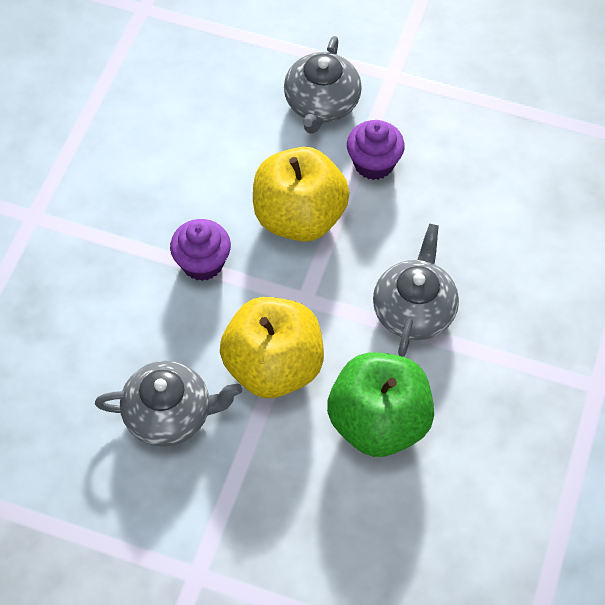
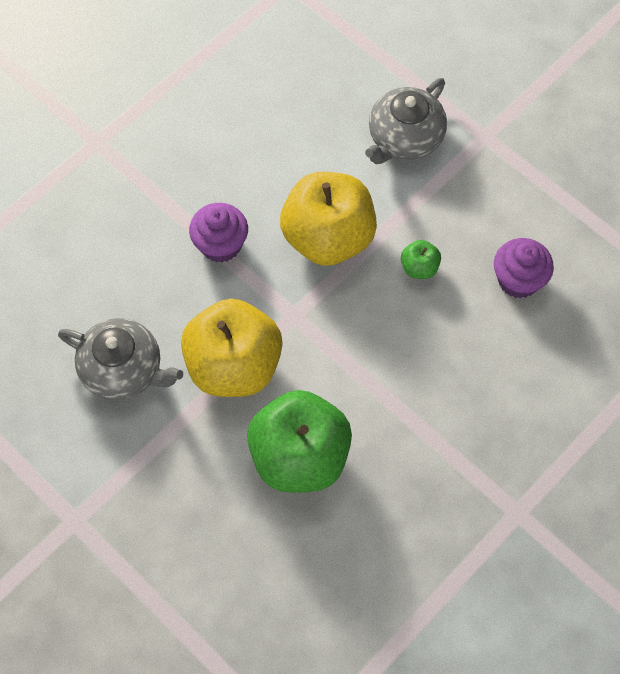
camera: 25 degrees right, 5 degrees up
(374, 163) = (422, 214): purple cupcake -> purple cupcake (518, 280)
(396, 211) = (419, 268): none -> green apple
(414, 310) = (386, 368): grey teapot -> none

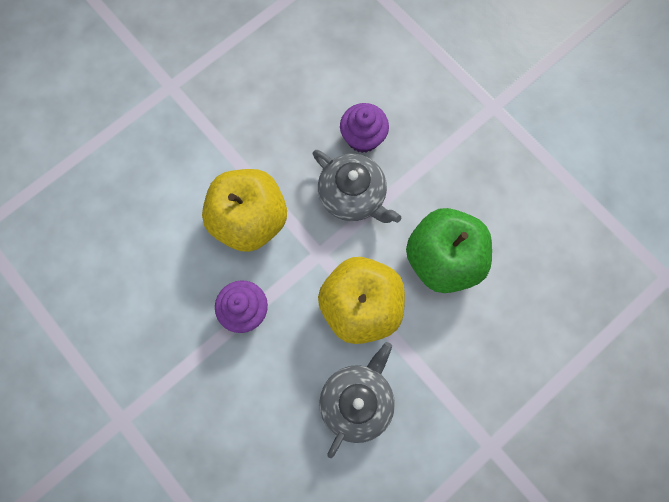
camera: 85 degrees left, 10 degrees up
(404, 138) = (161, 149): grey teapot -> grey teapot (353, 195)
(419, 268) = (286, 151): green apple -> none
(518, 280) = (305, 80): purple cupcake -> purple cupcake (363, 137)

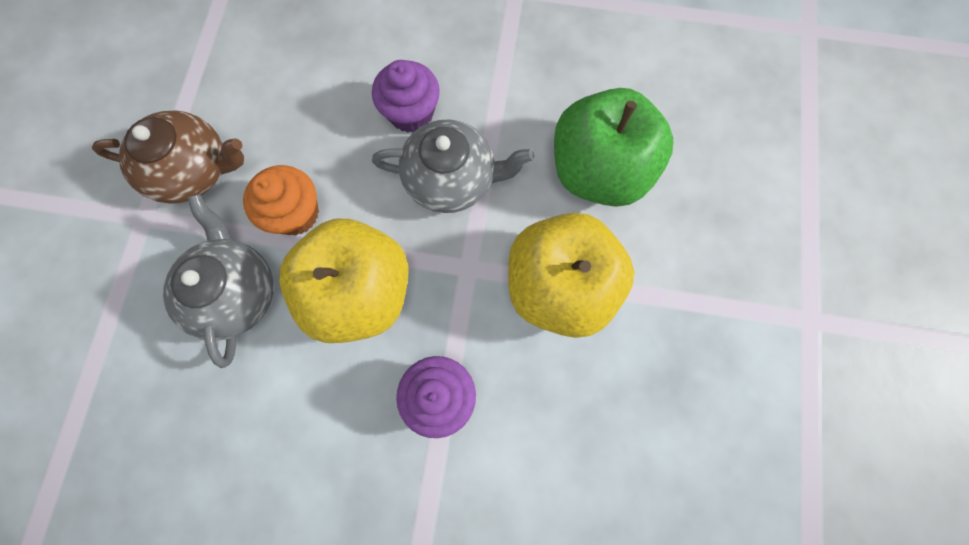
camera: 40 degrees left, 0 degrees up
(216, 79) = (194, 170): none -> brown teapot
(250, 147) = (295, 213): none -> orange cupcake
(357, 401) = (643, 389): grey teapot -> grey teapot (235, 292)

